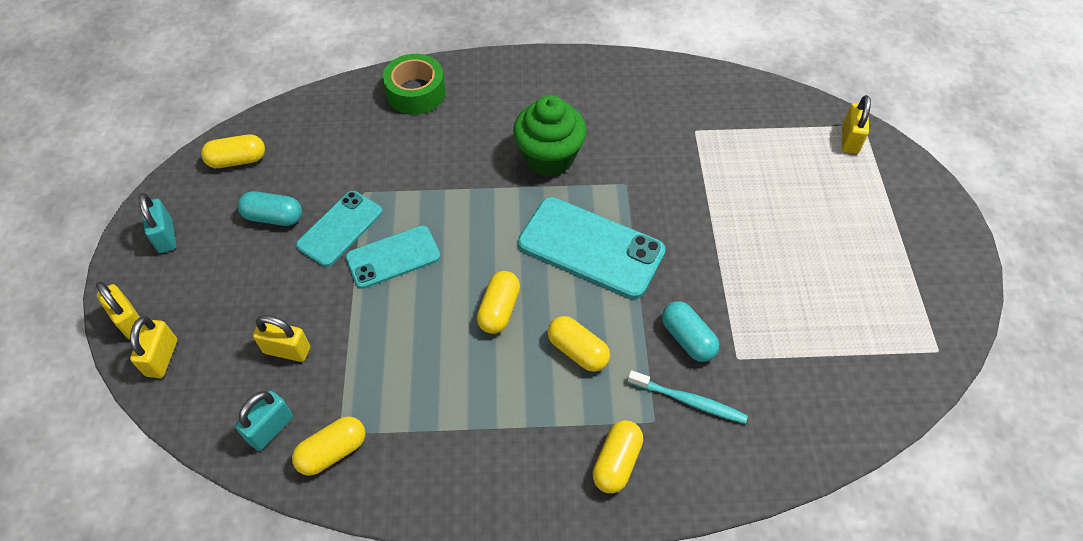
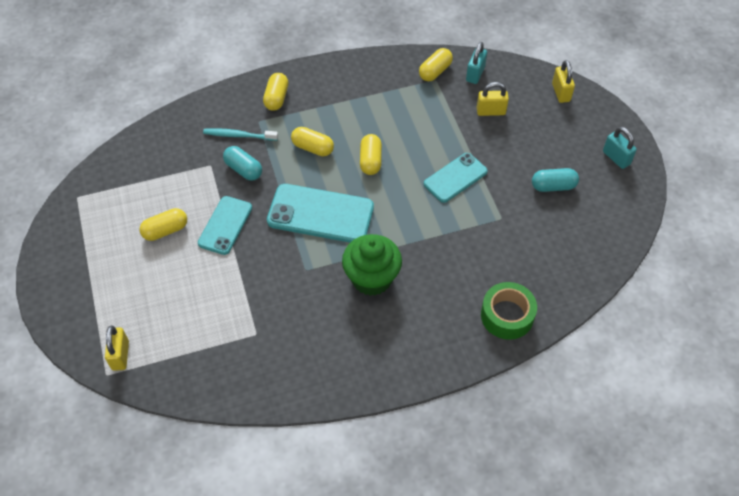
camera: 165 degrees right, 0 degrees up
(130, 321) = (595, 106): yellow padlock -> none
(237, 160) = (609, 221): yellow capsule -> yellow capsule (165, 230)
(340, 228) = (502, 189): turquoise phone -> turquoise phone (225, 225)

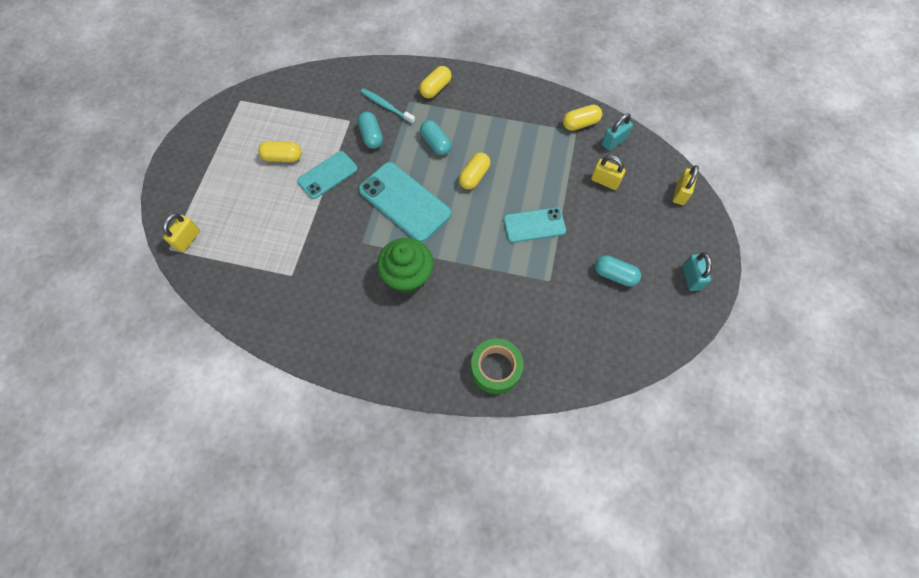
camera: 30 degrees right, 10 degrees up
(313, 148) = (436, 143): yellow capsule -> turquoise capsule

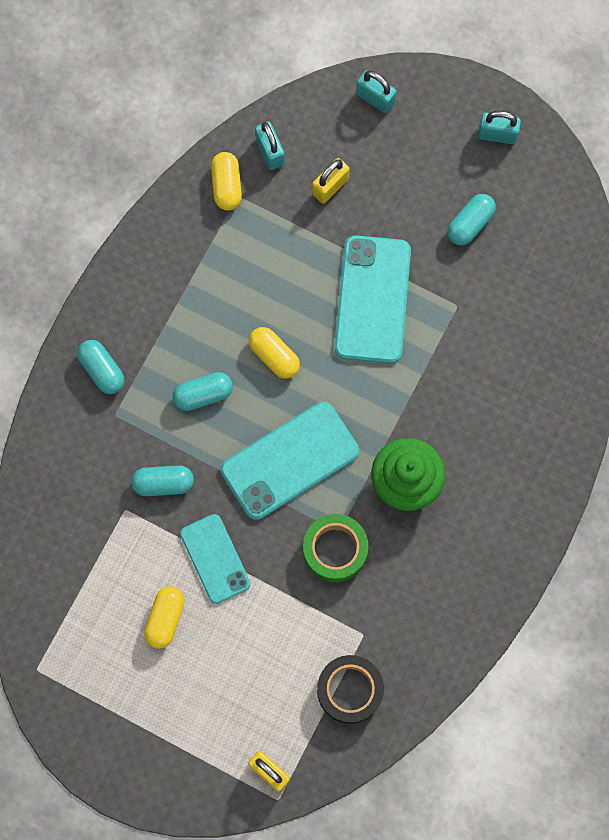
camera: 75 degrees left, 10 degrees up
(250, 275) = (349, 690): none -> black tape
(386, 106) = (114, 450): turquoise toothbrush -> none
(435, 88) = (102, 370): yellow capsule -> turquoise capsule
(495, 368) = (556, 405): green tape -> green tape (335, 550)
(534, 225) = (373, 300): turquoise phone -> turquoise phone, size x1.57
(680, 193) = (375, 98): yellow padlock -> turquoise padlock

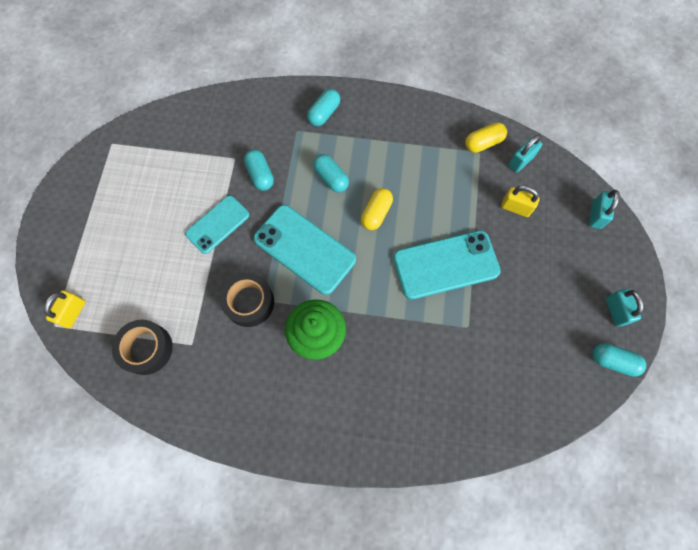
camera: 70 degrees right, 5 degrees down
(165, 619) = (166, 207): yellow capsule -> none
(335, 550) = (249, 302): green tape -> black tape
(470, 224) = (536, 314): turquoise capsule -> turquoise capsule (613, 361)

